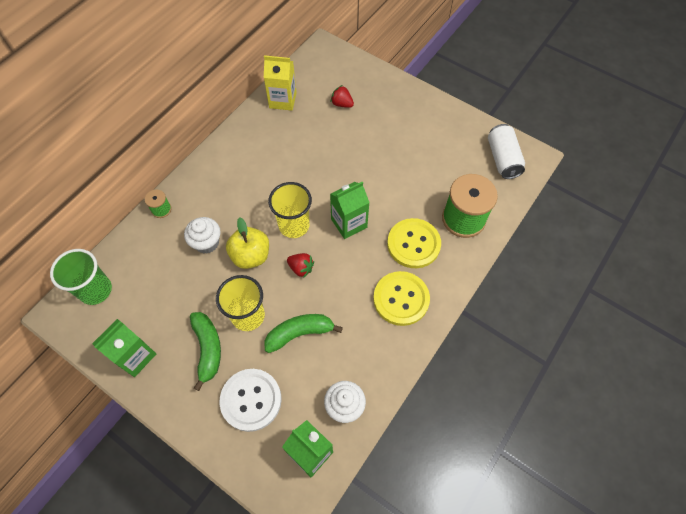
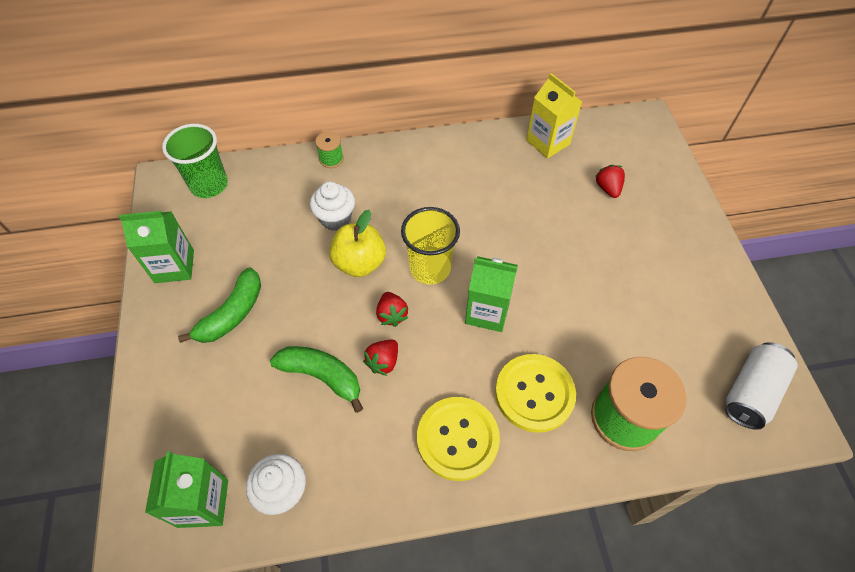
camera: 45 degrees right, 5 degrees down
(248, 316) = (297, 316): yellow cup -> none
(251, 400) = (213, 396): white button -> none
(324, 296) = (383, 362): none -> red strawberry

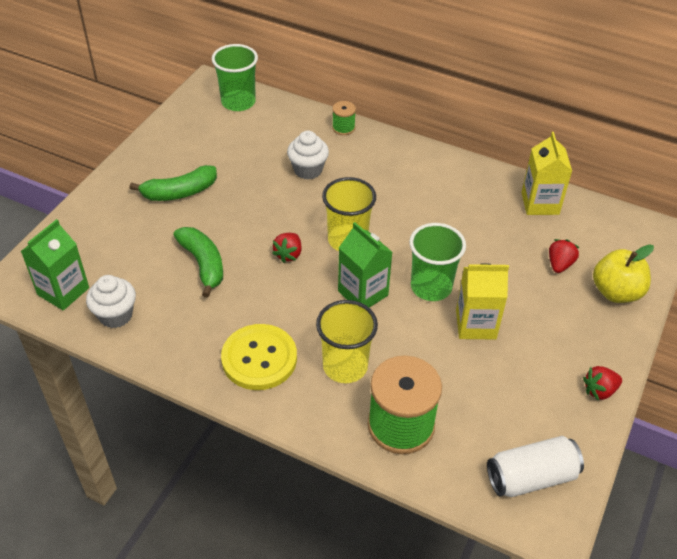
camera: 35 degrees right, 10 degrees down
(174, 266) = (169, 142): green carton -> none
(360, 263) = (298, 208): yellow apple -> yellow apple (616, 292)
(383, 362) = (253, 280): red strawberry -> red strawberry (599, 390)
(534, 270) = (431, 287): none -> green cup
(534, 393) = (345, 366): yellow button -> yellow cup
(597, 282) = (475, 324): none -> yellow carton

